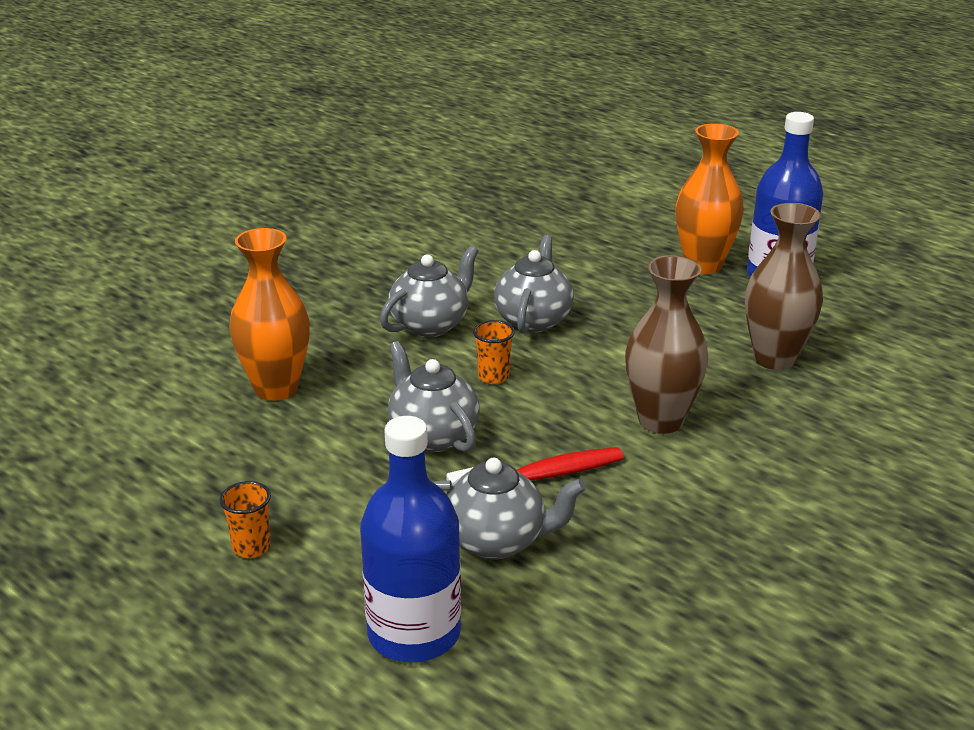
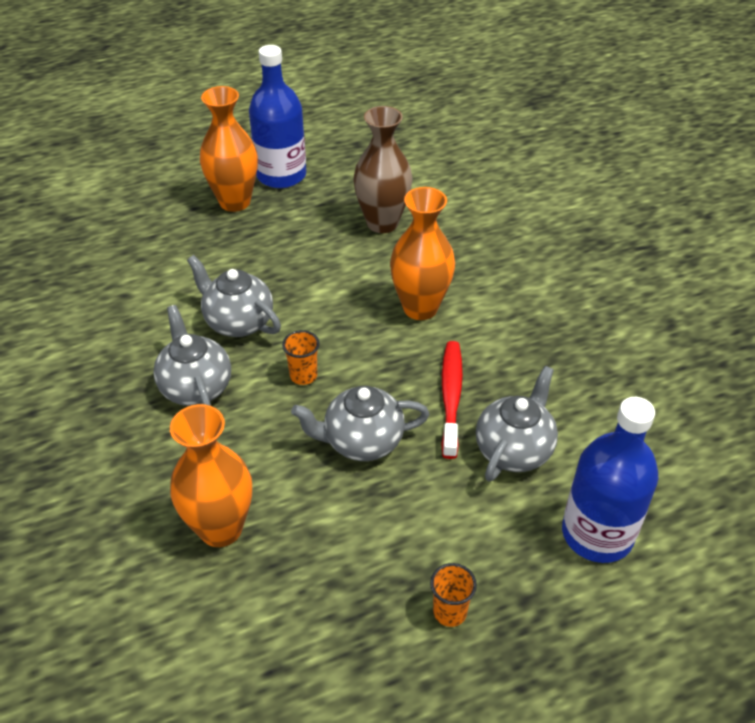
camera: 65 degrees left, 15 degrees up
(661, 420) = (420, 308): brown vase -> orange vase

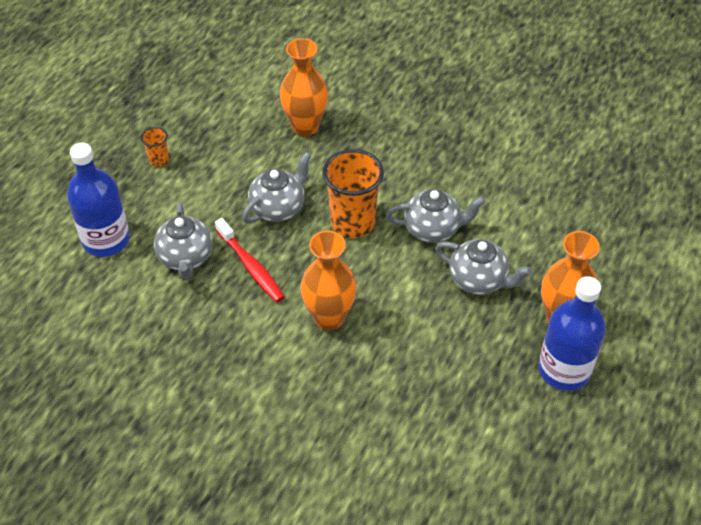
camera: 140 degrees right, 5 degrees up
(196, 387) = (405, 177): grey teapot -> grey teapot (478, 280)
(303, 376) = (352, 222): orange cup -> orange cup, size x2.13
(382, 223) = (432, 376): brown vase -> none

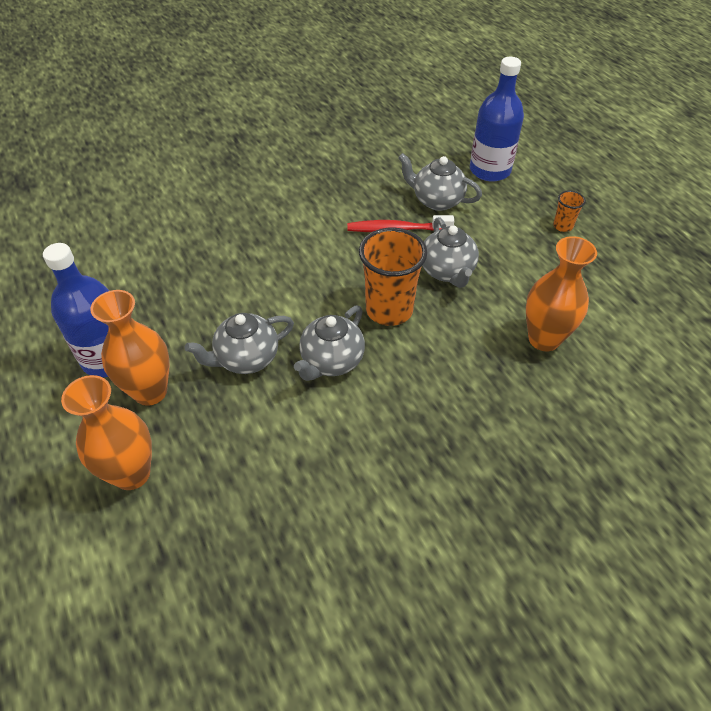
camera: 125 degrees right, 0 degrees up
(329, 317) = (306, 248): orange vase -> orange vase (132, 473)

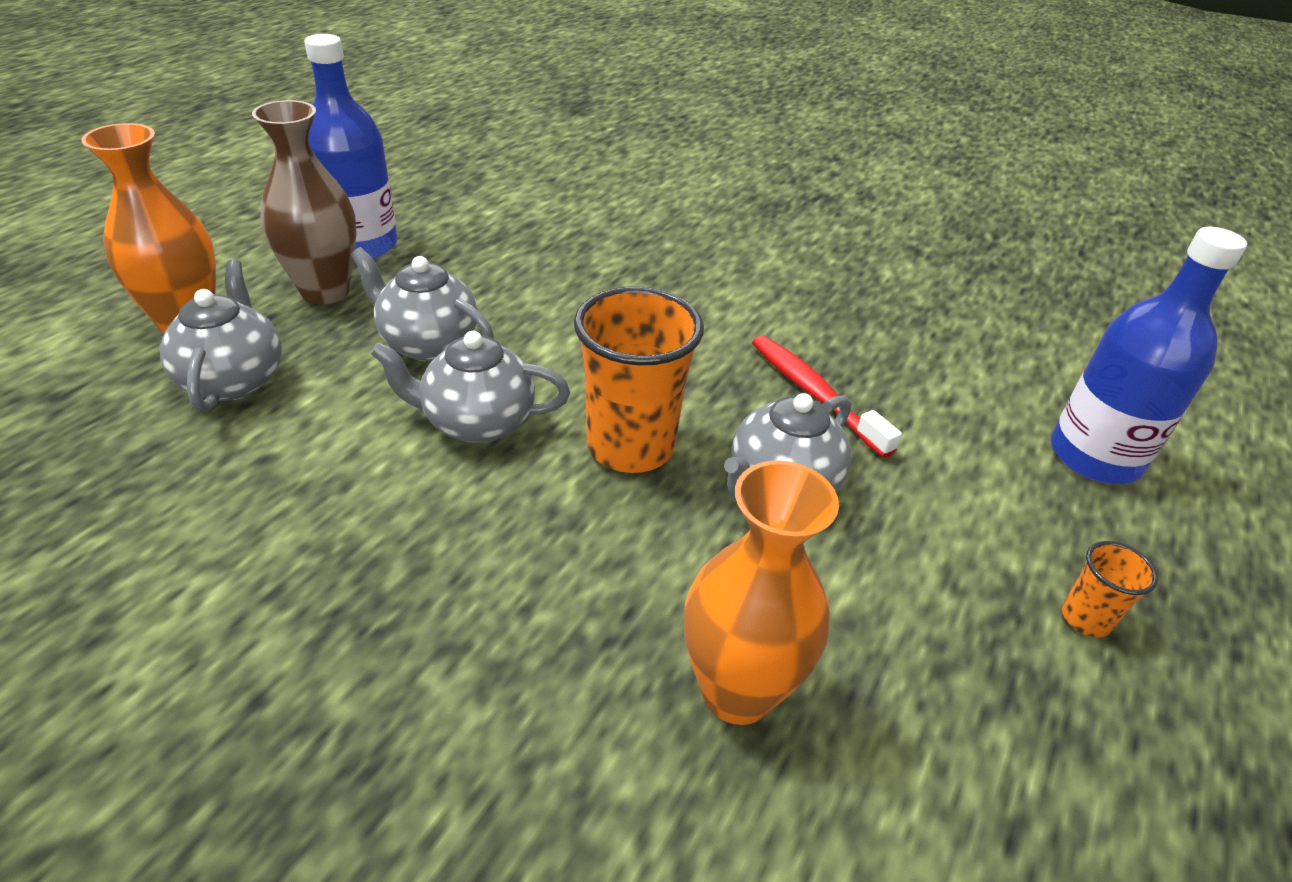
camera: 55 degrees right, 10 degrees down
(150, 391) = (325, 291): orange vase -> brown vase
(436, 200) = (933, 416): grey teapot -> grey teapot (234, 380)

